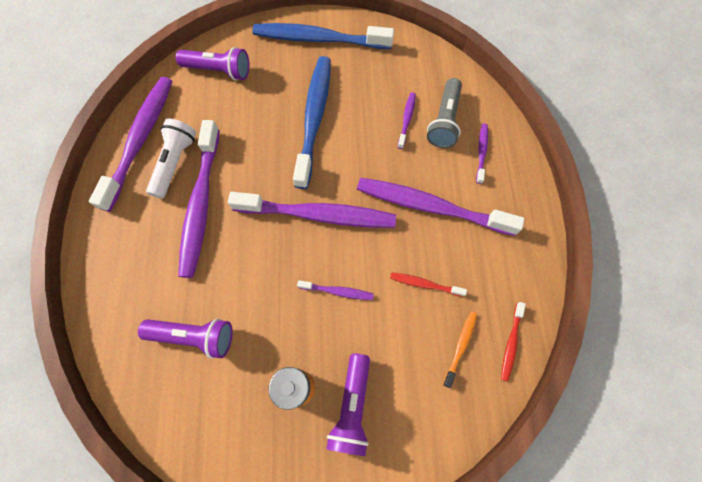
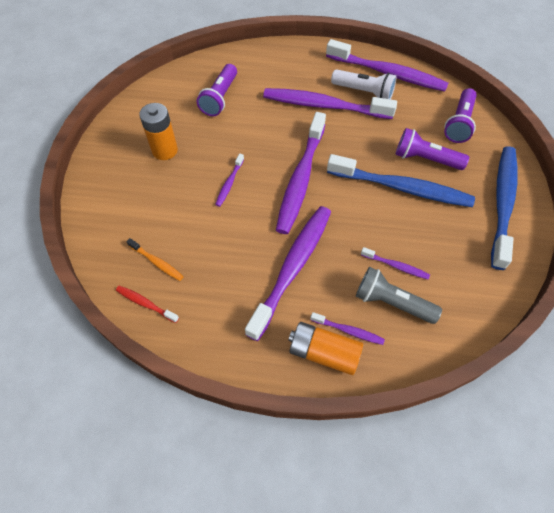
camera: 100 degrees right, 10 degrees down
(352, 407) = (139, 180): purple flashlight -> purple flashlight (425, 159)
(425, 284) = (218, 247): red toothbrush -> none
(507, 169) = (323, 352): none -> orange battery

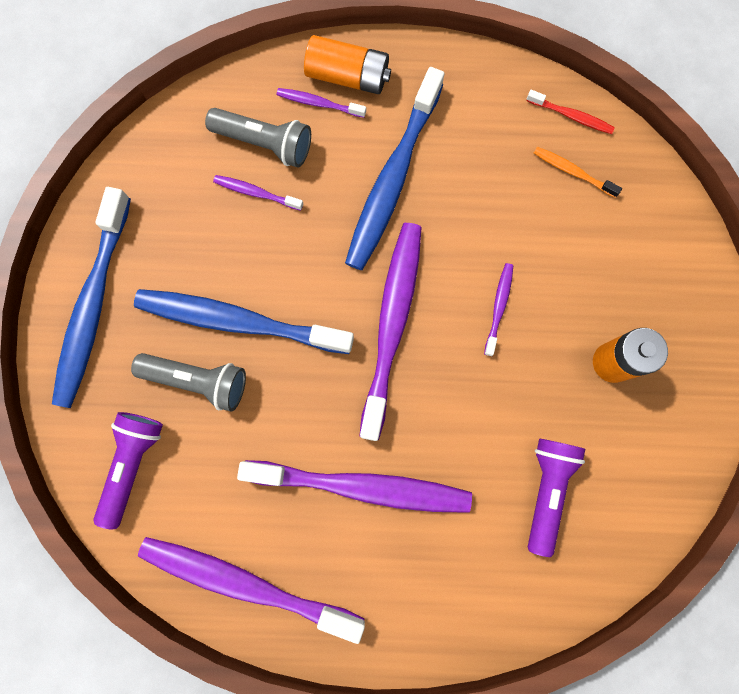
camera: 175 degrees right, 20 degrees up
(292, 268) = (393, 179): purple toothbrush -> blue toothbrush
(364, 92) = (292, 528): white flashlight -> none
(425, 159) = (198, 380): purple flashlight -> grey flashlight

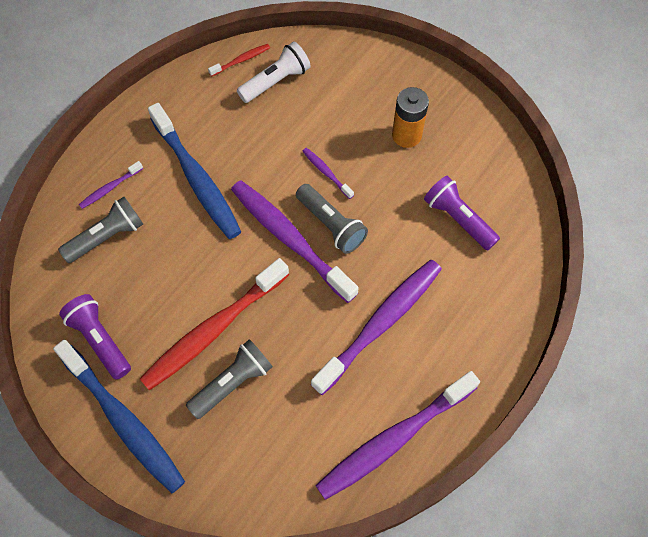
camera: 55 degrees left, 15 degrees down
(132, 464) = (257, 466): purple flashlight -> purple flashlight (100, 340)
(239, 321) = (213, 330): blue toothbrush -> red toothbrush
(256, 193) = (136, 263): purple toothbrush -> none
(348, 76) = (107, 160): orange battery -> none
(439, 356) = (331, 225): none -> grey flashlight
(573, 172) = (275, 81): orange toothbrush -> white flashlight

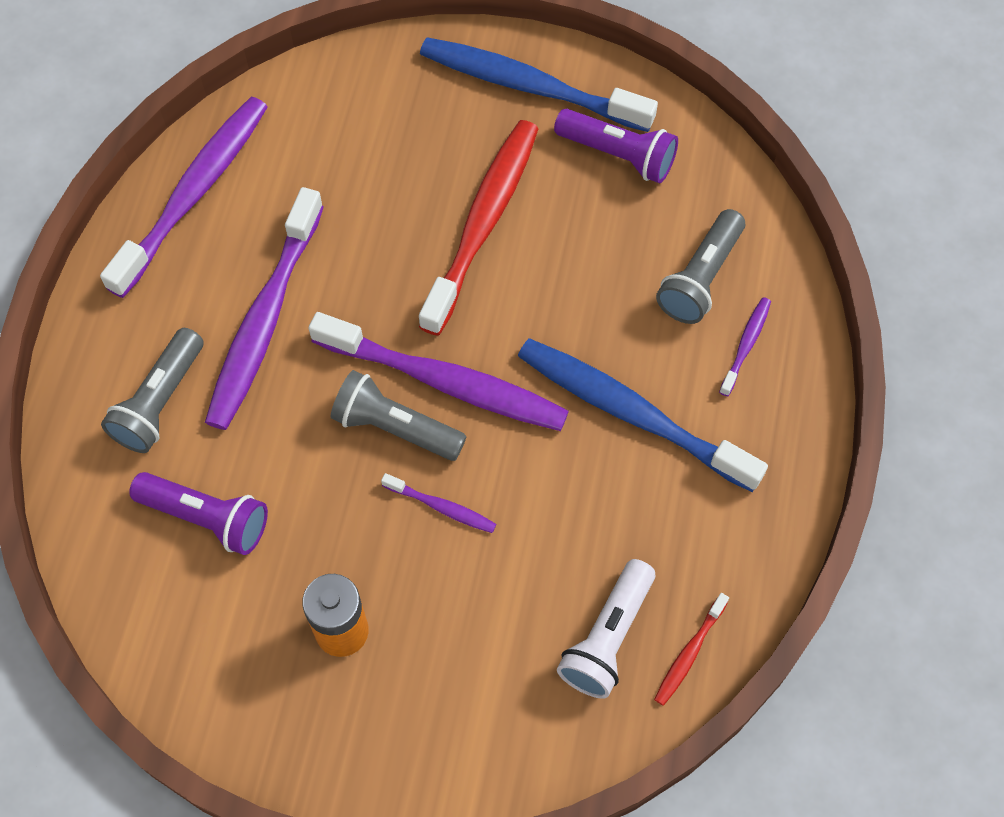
camera: 155 degrees right, 0 degrees up
(232, 383) = (424, 175): grey flashlight -> grey flashlight (160, 402)

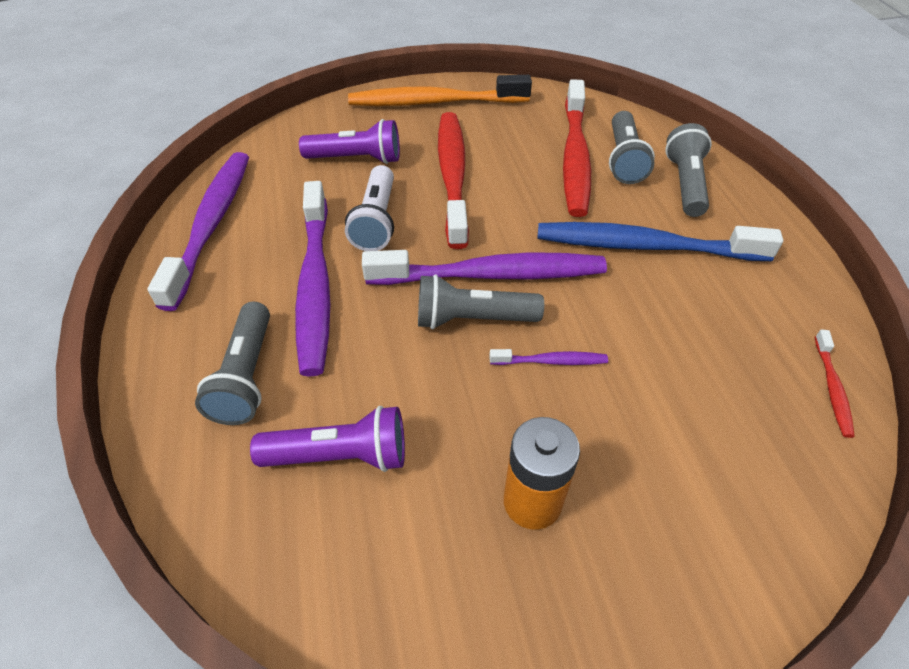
camera: 25 degrees left, 15 degrees down
(530, 86) = (434, 102): blue toothbrush -> orange toothbrush
(608, 637) = (761, 404): white flashlight -> white flashlight (376, 221)
(618, 155) = (518, 117): purple flashlight -> purple flashlight (356, 159)
(644, 250) = (575, 157): none -> red toothbrush
(746, 345) = (685, 184): purple toothbrush -> grey flashlight

